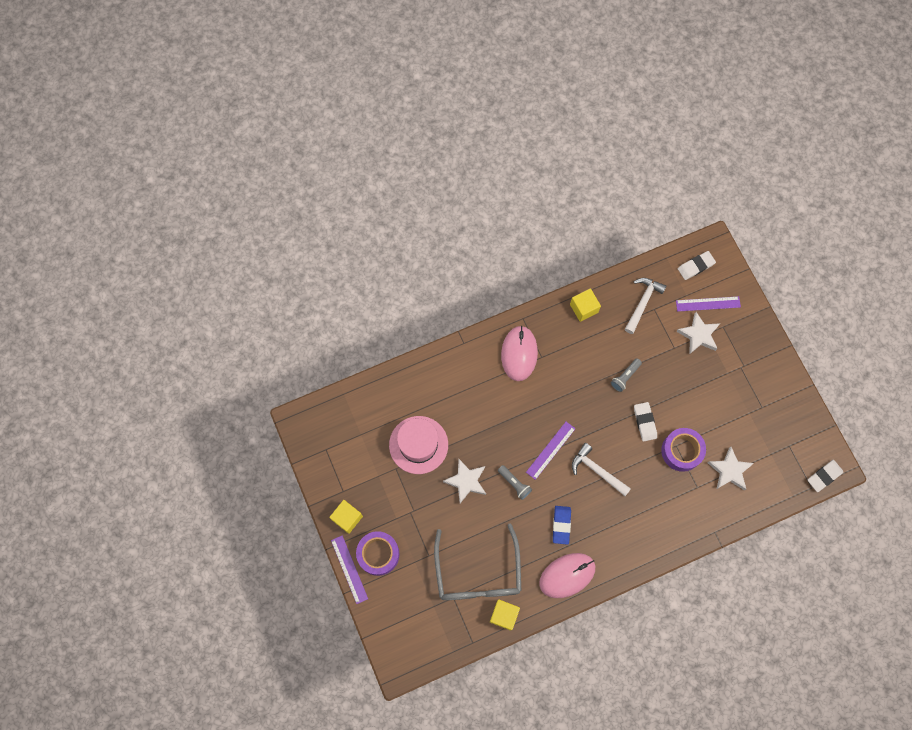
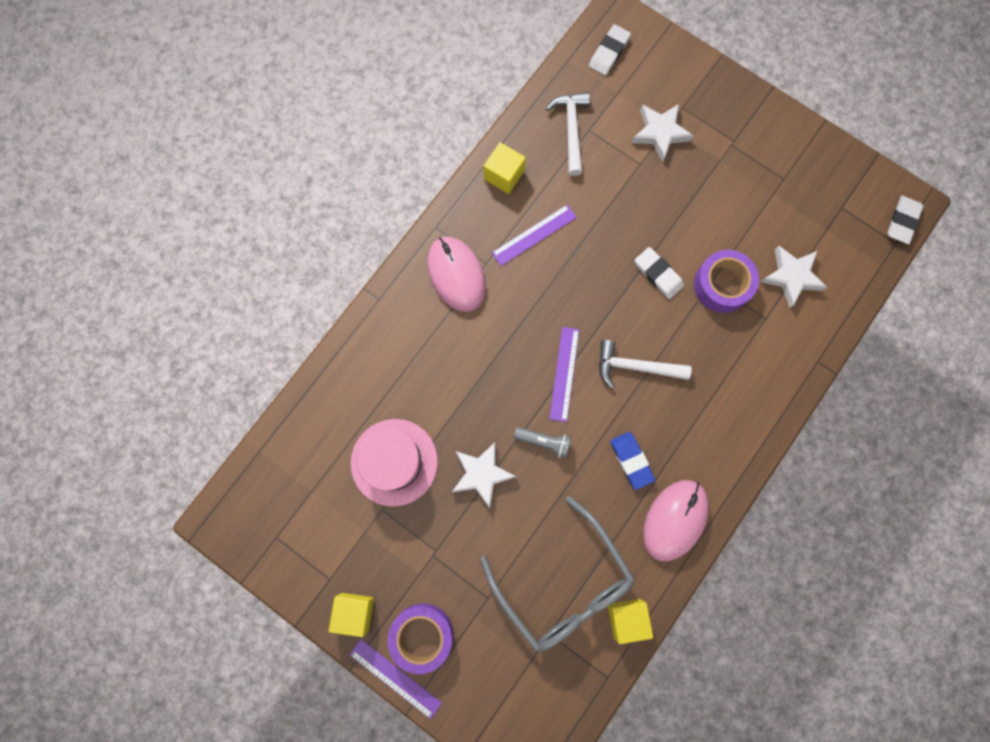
camera: 30 degrees left, 5 degrees up
(625, 377) = (602, 232): grey flashlight -> none
(708, 303) = (649, 89): purple ruler -> purple ruler (534, 235)

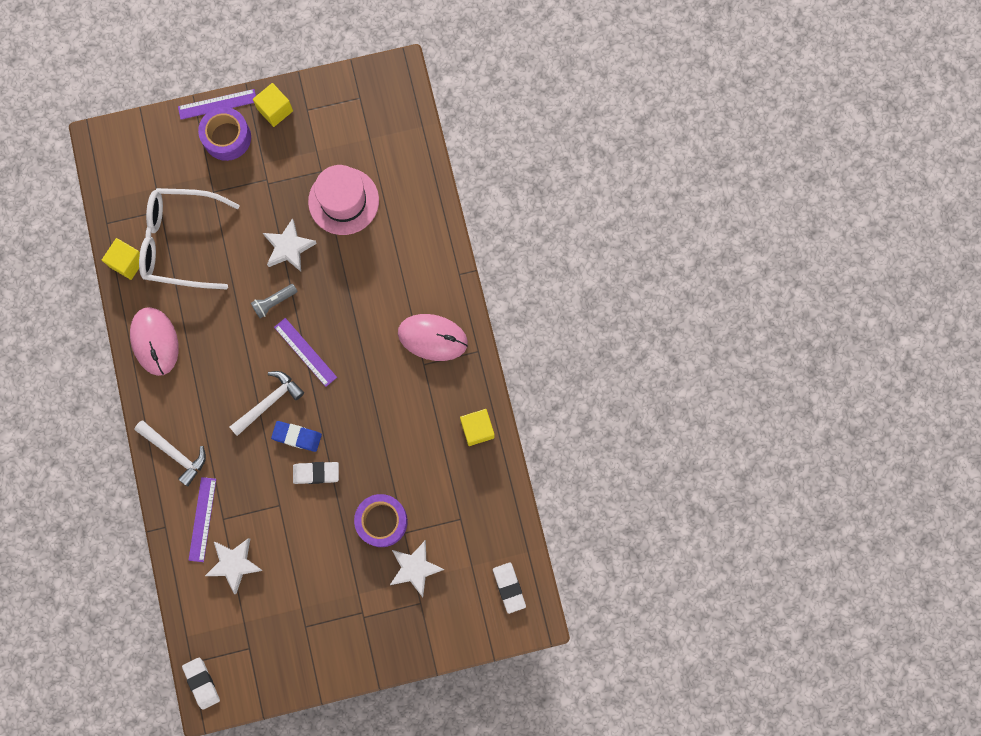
camera: 130 degrees right, 0 degrees up
(534, 235) = (416, 413): purple ruler -> purple ruler (202, 519)
(563, 583) = (181, 242): grey glasses -> white glasses
(571, 129) = (471, 506): white hammer -> white hammer (175, 453)
(631, 460) = (214, 347): blue eraser -> blue eraser (297, 437)
(722, 285) = (271, 510): purple tape -> purple tape (382, 521)

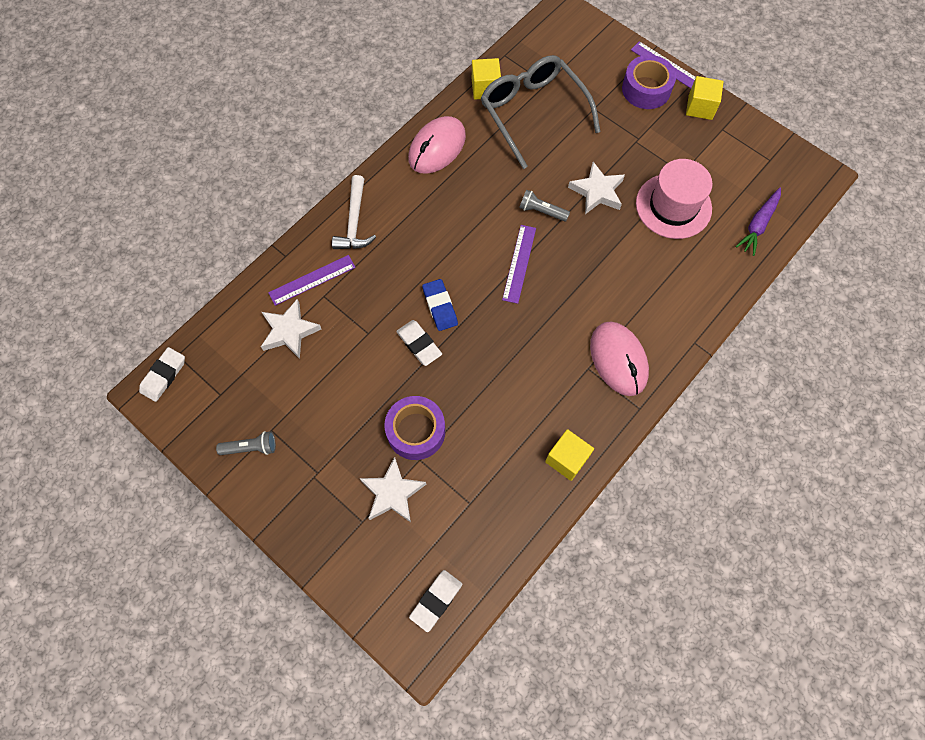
camera: 55 degrees right, 10 degrees down
(181, 242) = (533, 113): white glasses -> grey glasses
(269, 402) = (453, 264): white hammer -> none
(308, 650) = (251, 448): none -> grey flashlight
(404, 152) = (758, 225): none -> purple carrot

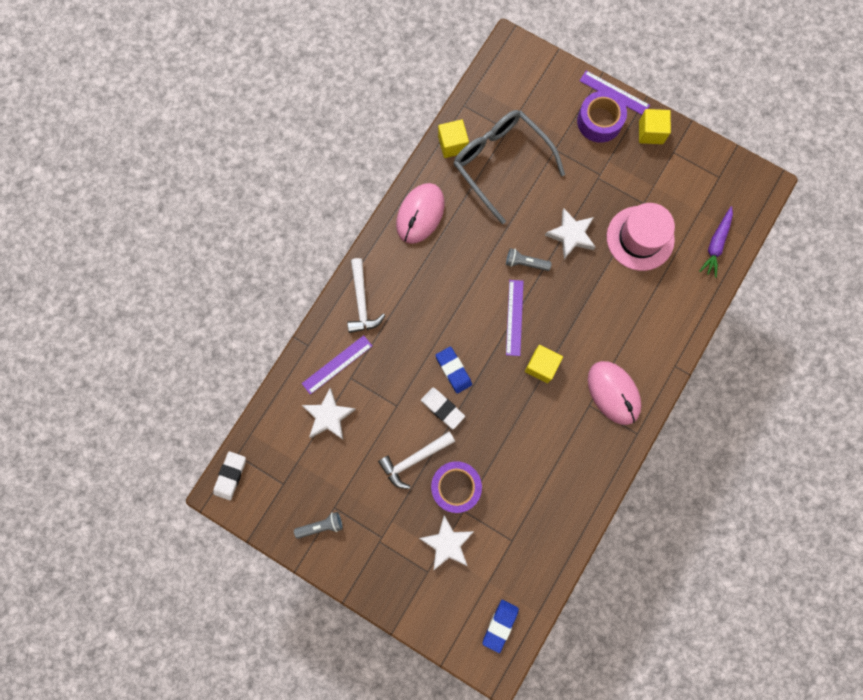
camera: 10 degrees left, 10 degrees up
(374, 393) = (414, 459): none -> white hammer
(436, 600) = (500, 625): white eraser -> blue eraser
(567, 459) = (584, 489): yellow cube -> yellow cube (541, 366)

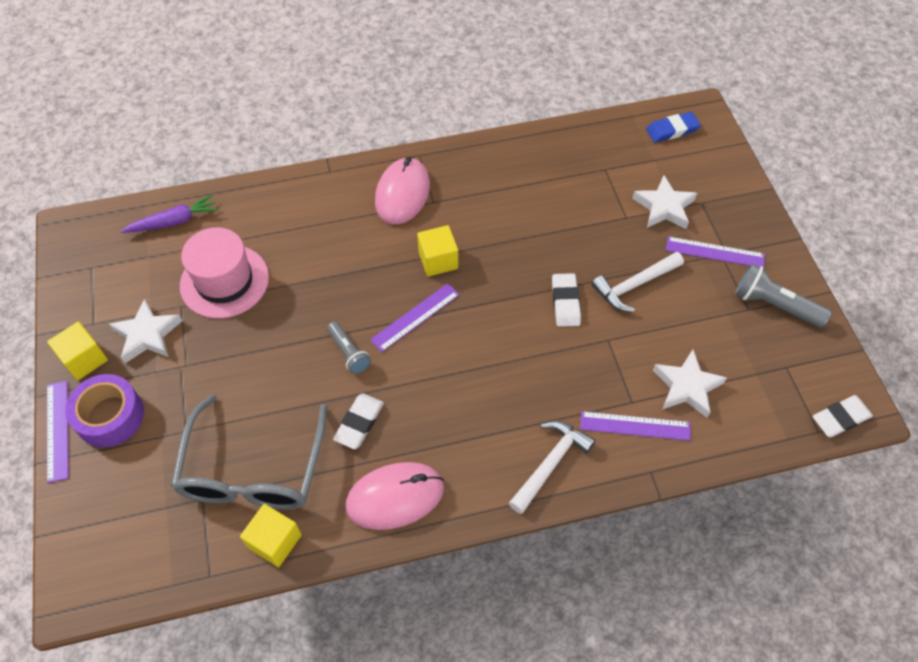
camera: 135 degrees left, 20 degrees down
(321, 526) = (774, 305): grey flashlight -> grey flashlight, size x1.55
(387, 535) = (715, 252): none -> purple ruler
(414, 459) = (634, 285): white hammer -> white hammer turned 135 degrees clockwise
(453, 370) = (522, 323): blue eraser -> none
(455, 487) = (615, 237): purple tape -> none
(477, 232) = (359, 423): none -> white eraser
(571, 235) = (277, 338): white star -> white star (147, 335)

